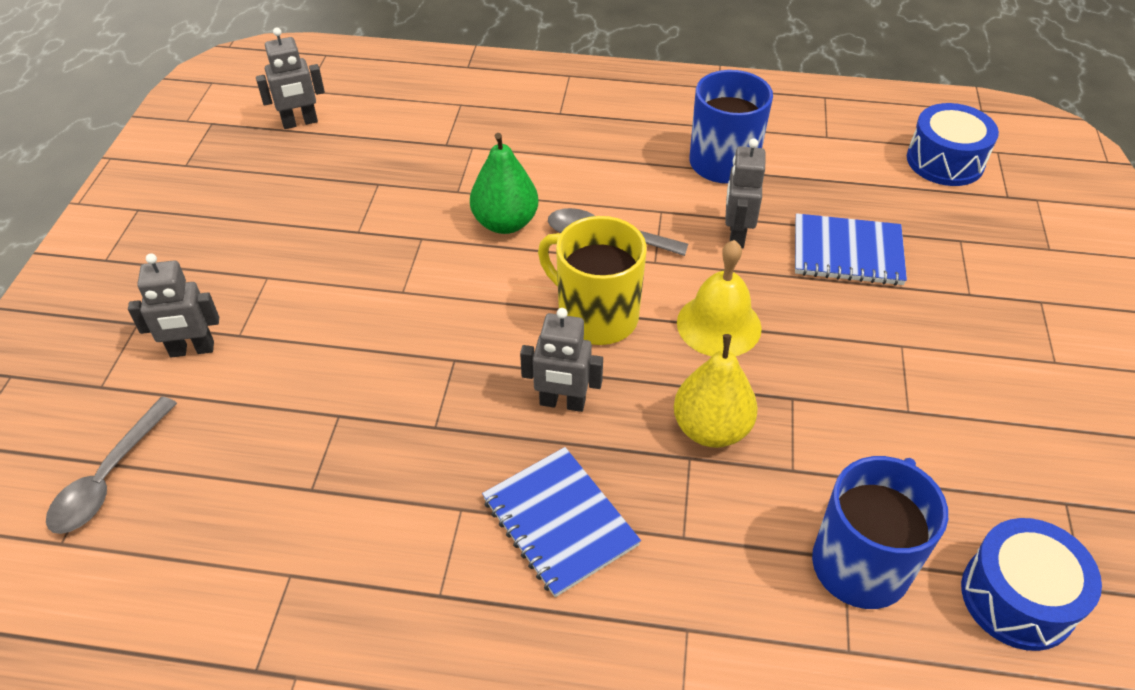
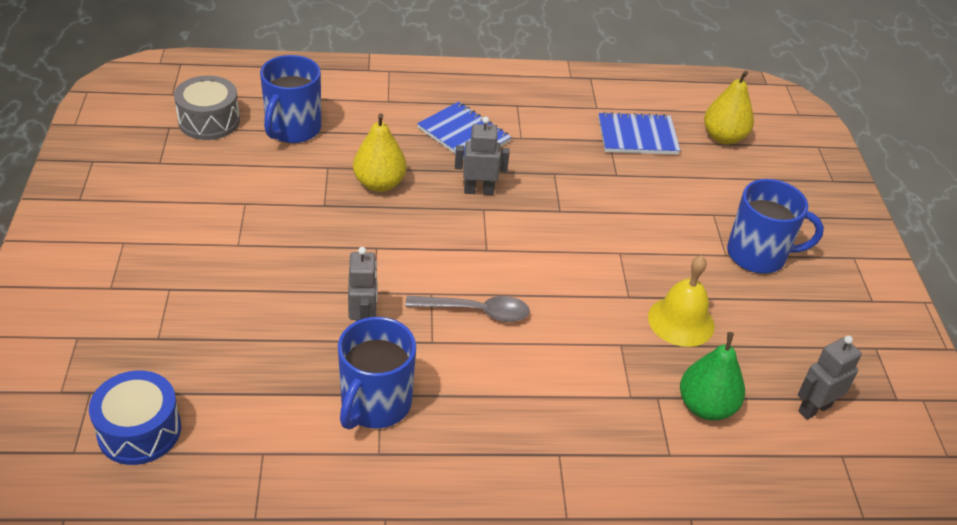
camera: 165 degrees right, 5 degrees down
(109, 478) = (723, 137): grey spoon -> yellow pear
(192, 350) = (736, 203): grey robot -> none
(226, 272) = (758, 255): none -> blue mug
(505, 223) = (566, 316): green pear -> green pear (706, 407)
(595, 316) = (469, 246): yellow mug -> none
(719, 325) = (376, 247): yellow bell -> yellow bell (681, 321)
(847, 252) = (265, 316): blue notebook -> blue notebook (637, 136)
(1017, 598) = (209, 121): blue drum -> grey drum

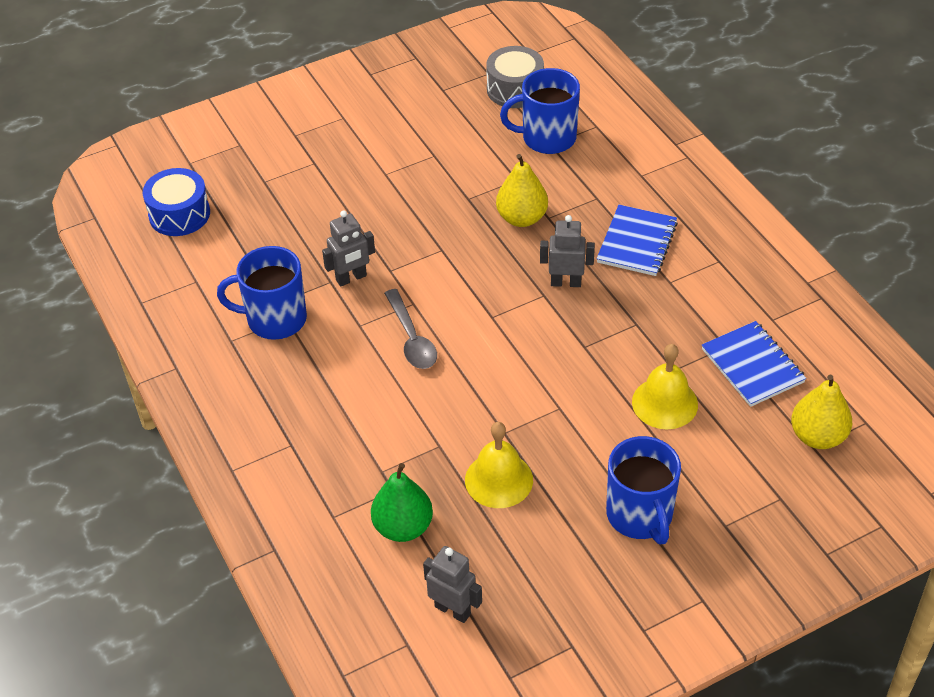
camera: 70 degrees right, 5 degrees up
(478, 190) = (566, 282): grey robot -> grey robot turned 60 degrees counterclockwise
(649, 194) = (665, 403): none -> yellow bell

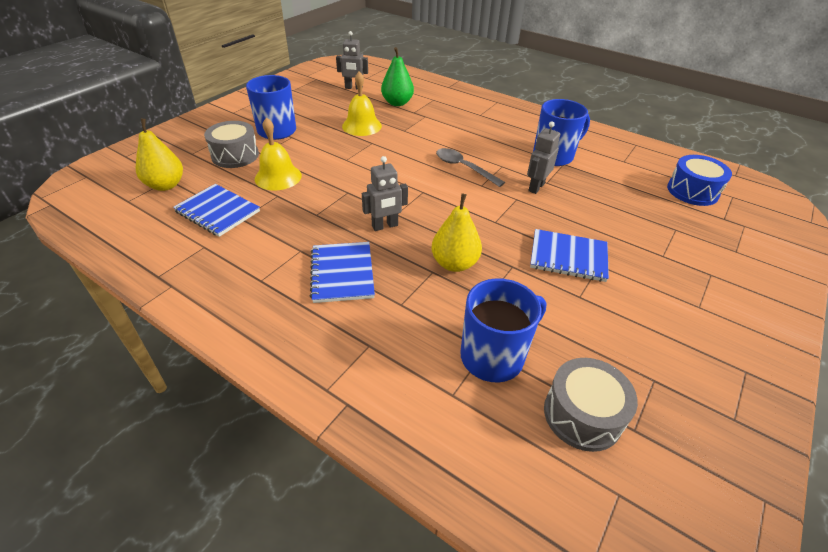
camera: 150 degrees right, 5 degrees down
(406, 189) = (568, 257): none -> blue notebook
(716, 470) = (235, 155): none -> grey drum

